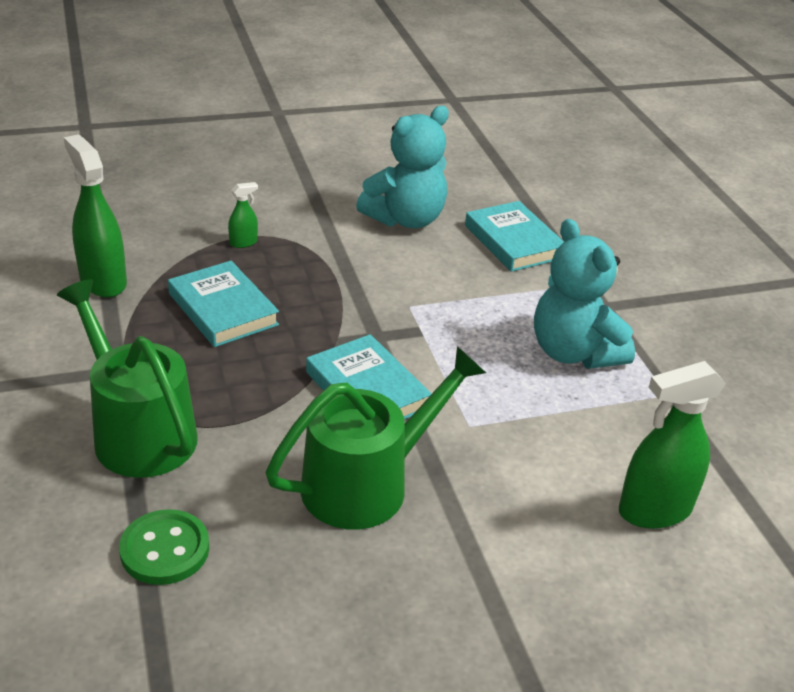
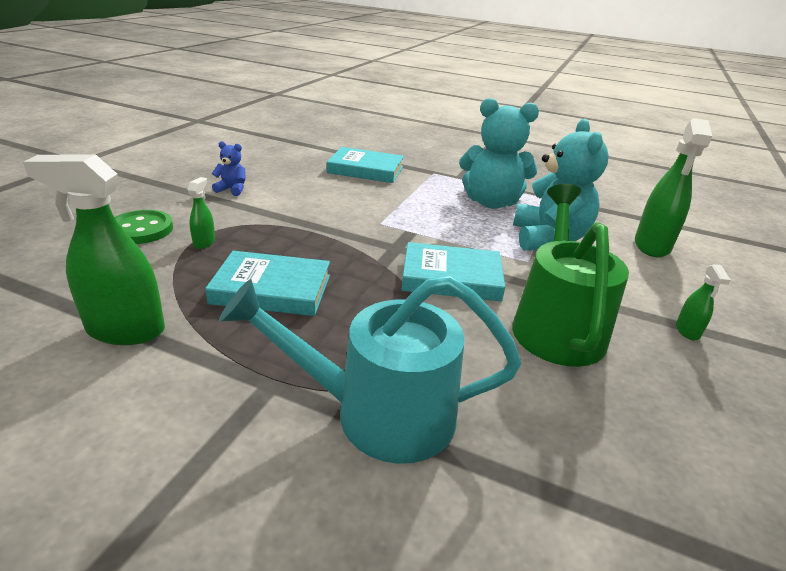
camera: 50 degrees left, 5 degrees down
(138, 432) = (379, 414): green watering can -> turquoise watering can
(165, 549) = (568, 476): green button -> green button (141, 229)
(346, 201) = (232, 189): none -> blue teddy bear
(406, 219) = (288, 183): turquoise teddy bear -> turquoise teddy bear (548, 239)
(472, 580) = (687, 331): none -> green spray bottle

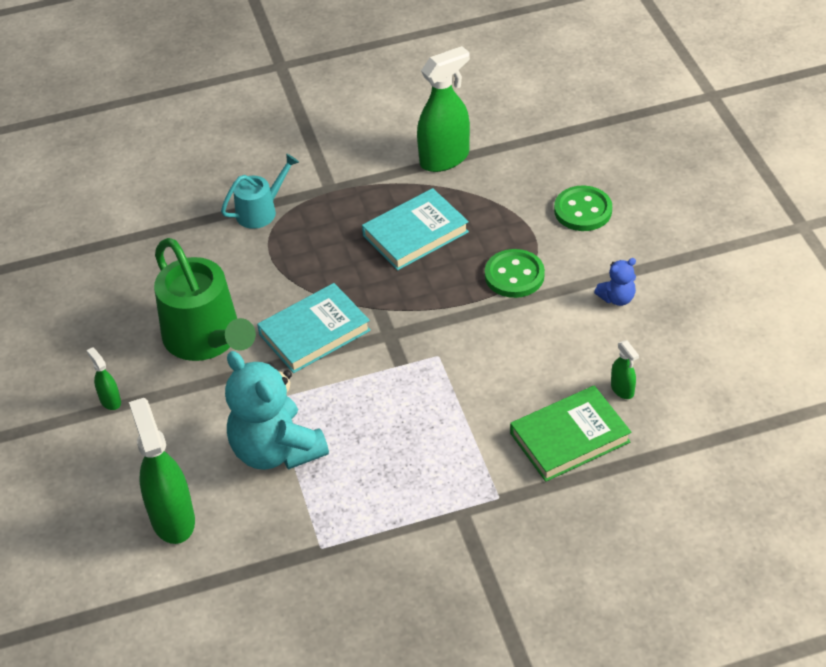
camera: 145 degrees right, 15 degrees up
(204, 242) = (522, 233): green spray bottle -> green spray bottle (622, 390)
(260, 227) = (514, 275): none -> green button
(365, 170) = (569, 437): turquoise book -> green book
(379, 414) = (260, 211): turquoise watering can -> turquoise watering can, size x0.55
(491, 202) = (379, 478): turquoise teddy bear -> none

